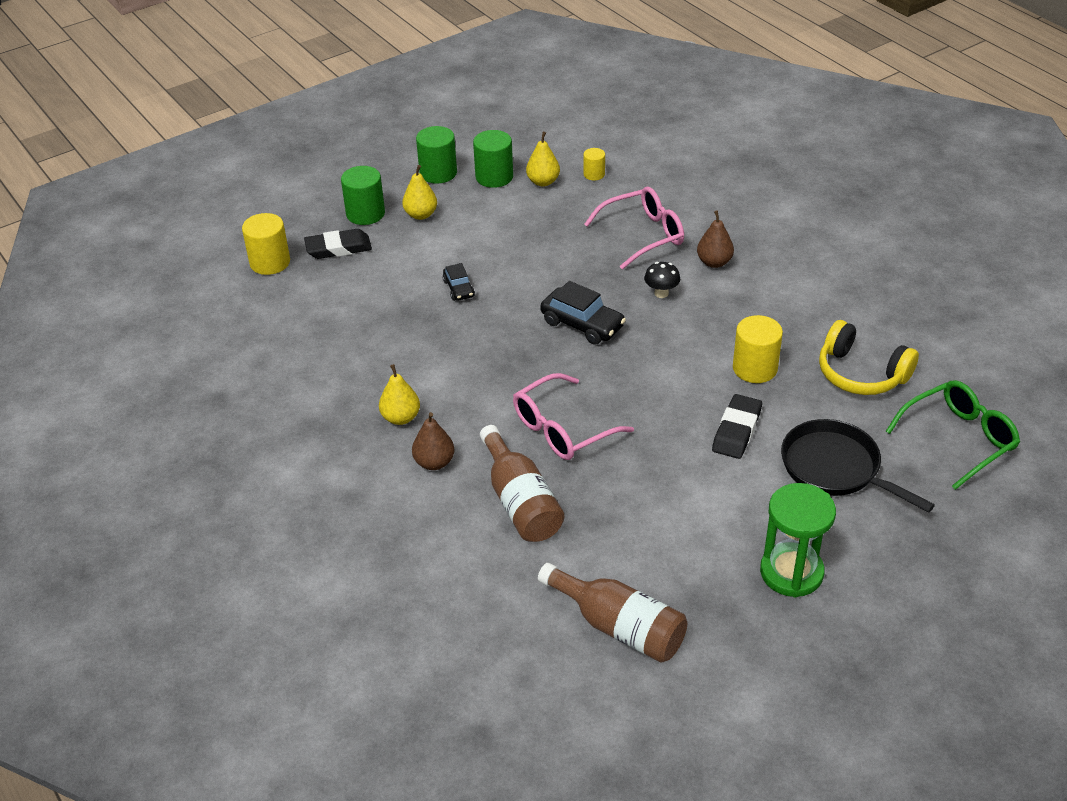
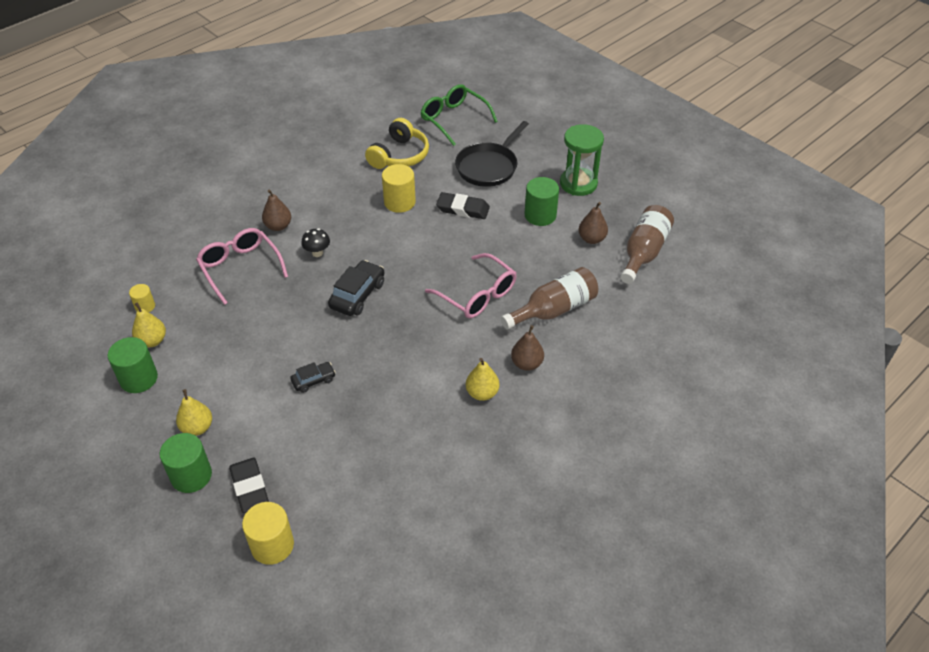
camera: 100 degrees left, 5 degrees up
(438, 173) = (124, 425): green cylinder -> green cylinder (540, 215)
(657, 567) = (591, 239): none -> brown pear

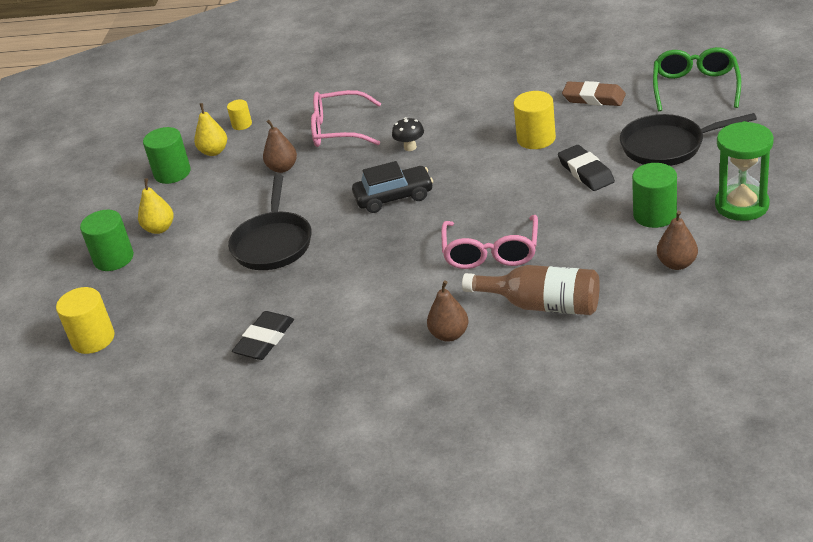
camera: 55 degrees right, 10 degrees down
(240, 268) = (339, 130): pink glasses -> pink glasses turned 105 degrees counterclockwise
(250, 487) = (133, 290): black eraser -> black eraser (264, 340)
(278, 226) = (410, 111): brown pear -> brown pear (282, 168)
(313, 380) = (273, 243): black car -> black pan
(399, 155) = (594, 98): yellow headphones -> brown eraser
(482, 393) = (378, 333): yellow pear -> none
(644, 252) = (716, 306): brown bottle -> none

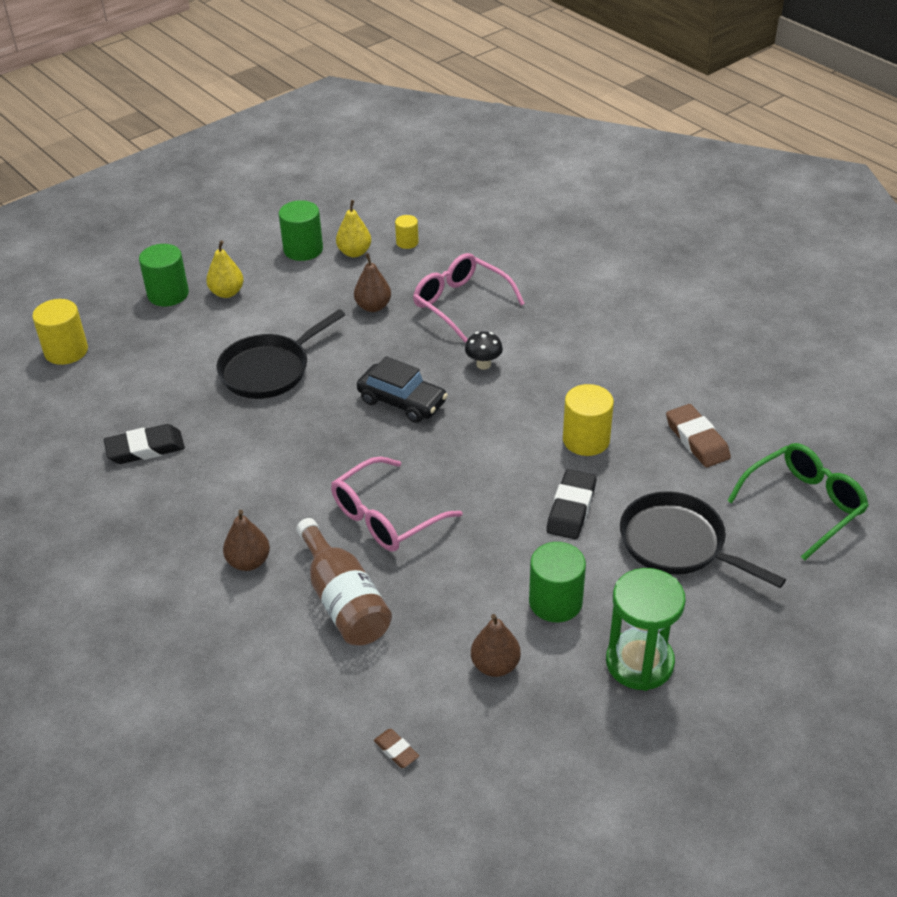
camera: 40 degrees right, 5 degrees up
(698, 338) = (396, 750): none -> brown eraser

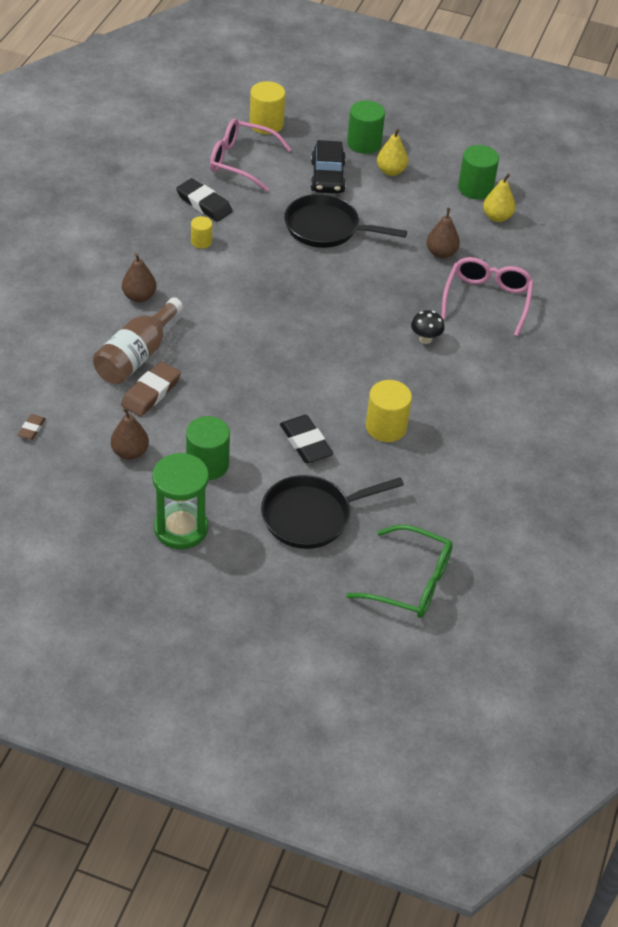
camera: 55 degrees right, 5 degrees up
(386, 517) = (226, 347): pink glasses -> pink glasses (241, 161)
(402, 401) = (348, 310): black car -> black car (327, 177)
(407, 242) = (536, 241): yellow cylinder -> yellow cylinder (201, 241)
(571, 508) = (305, 442): black eraser -> black eraser turned 75 degrees clockwise
(678, 544) = (312, 516): black pan -> black pan turned 120 degrees counterclockwise
(697, 440) = (437, 494): brown eraser -> brown eraser (151, 392)

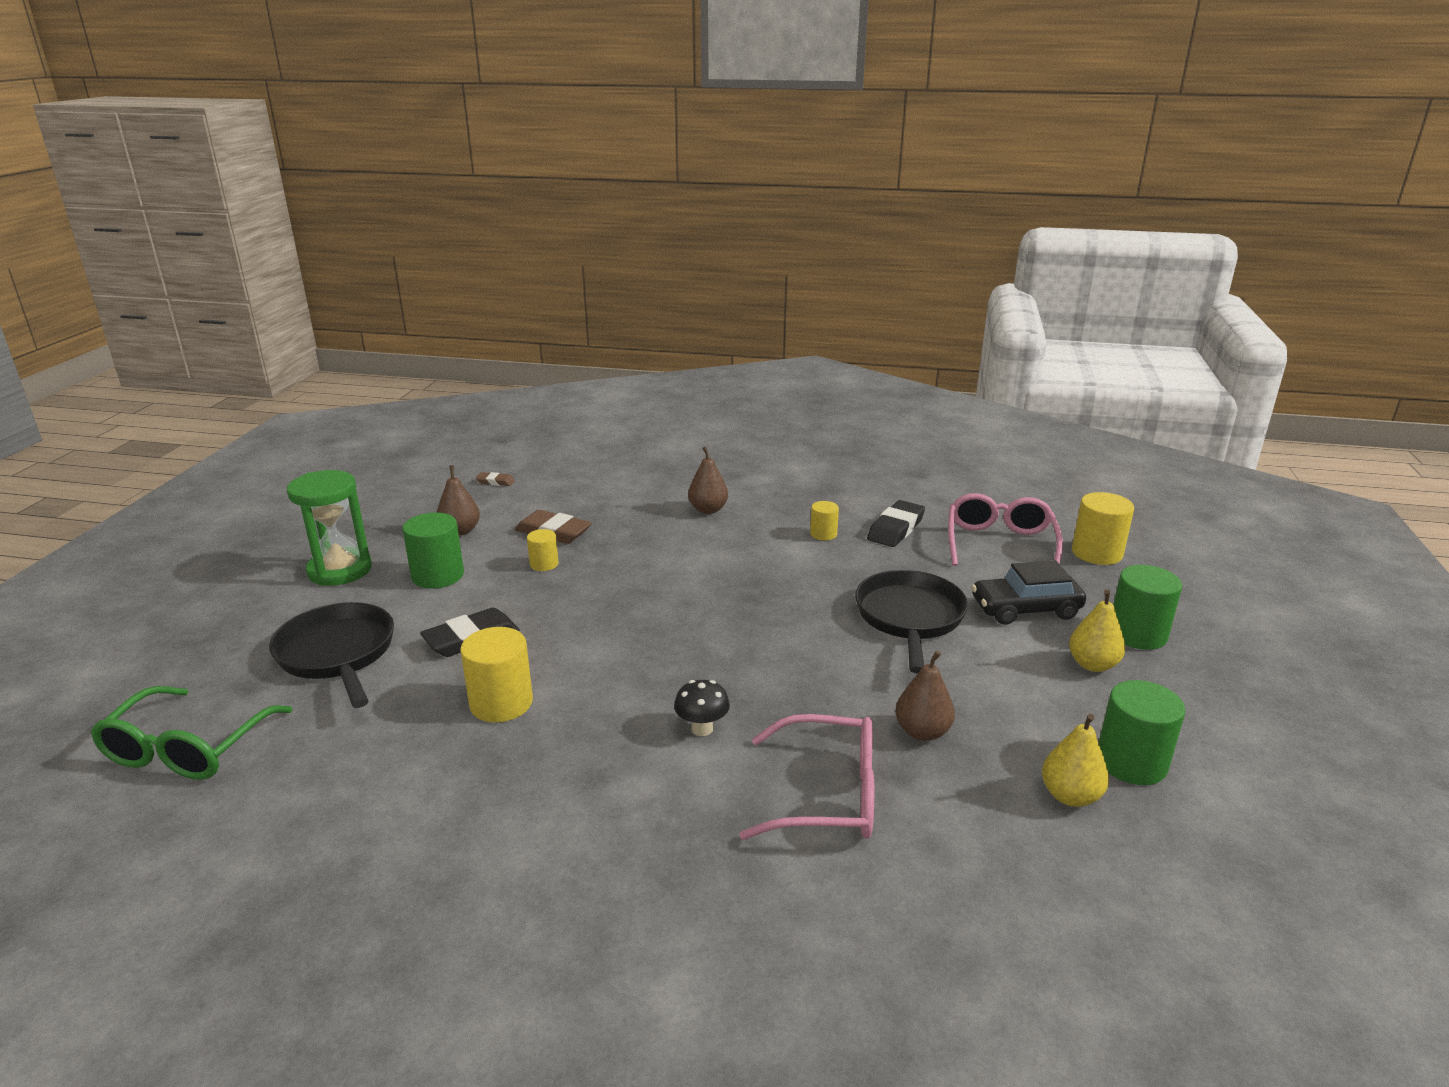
camera: 85 degrees right, 20 degrees down
(137, 355) = (611, 518): brown bottle -> none
(205, 400) = (544, 564): none -> yellow cylinder

